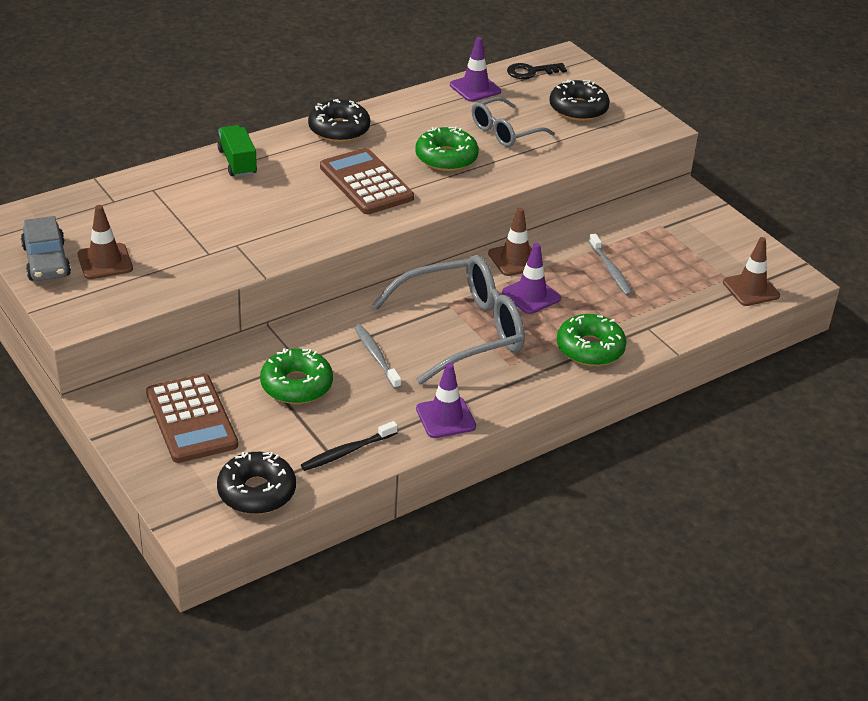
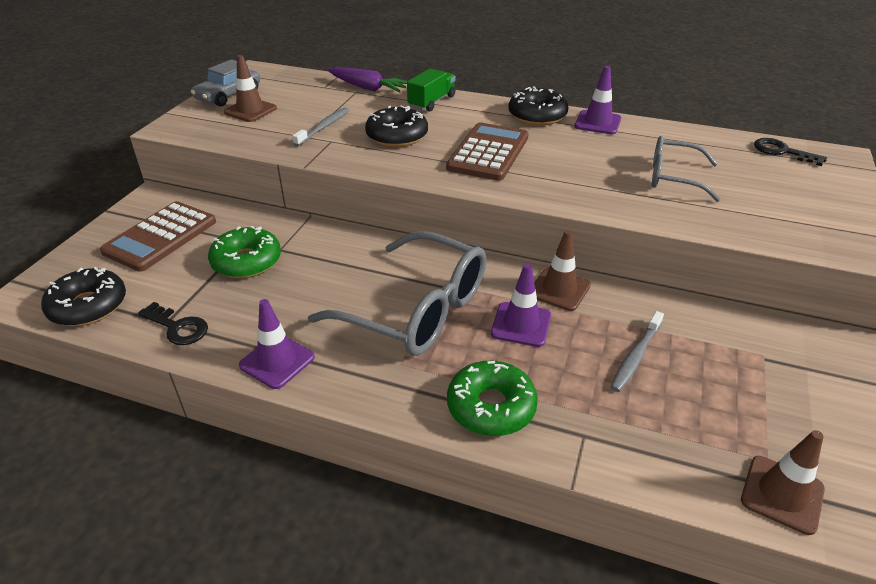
camera: 55 degrees right, 0 degrees up
(156, 179) = (368, 88): none -> purple carrot
(347, 452) = (178, 327): black toothbrush -> black key
(376, 356) = (325, 281): grey toothbrush -> grey toothbrush (324, 127)
(446, 158) = (583, 169): green donut -> none
(475, 88) = (703, 140): purple traffic cone -> purple traffic cone (597, 123)
(578, 109) = (784, 196): black donut -> black donut (397, 136)

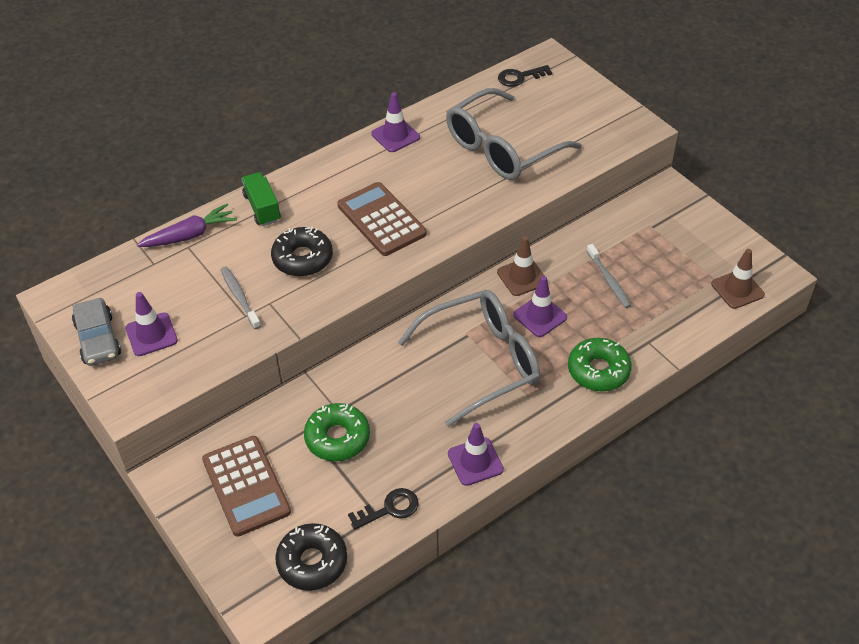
camera: 55 degrees left, 10 degrees up
(250, 110) = (151, 334): brown traffic cone -> purple traffic cone
(537, 116) = (351, 161): black donut -> none
(674, 177) = (502, 148): grey glasses -> grey glasses, size x1.74

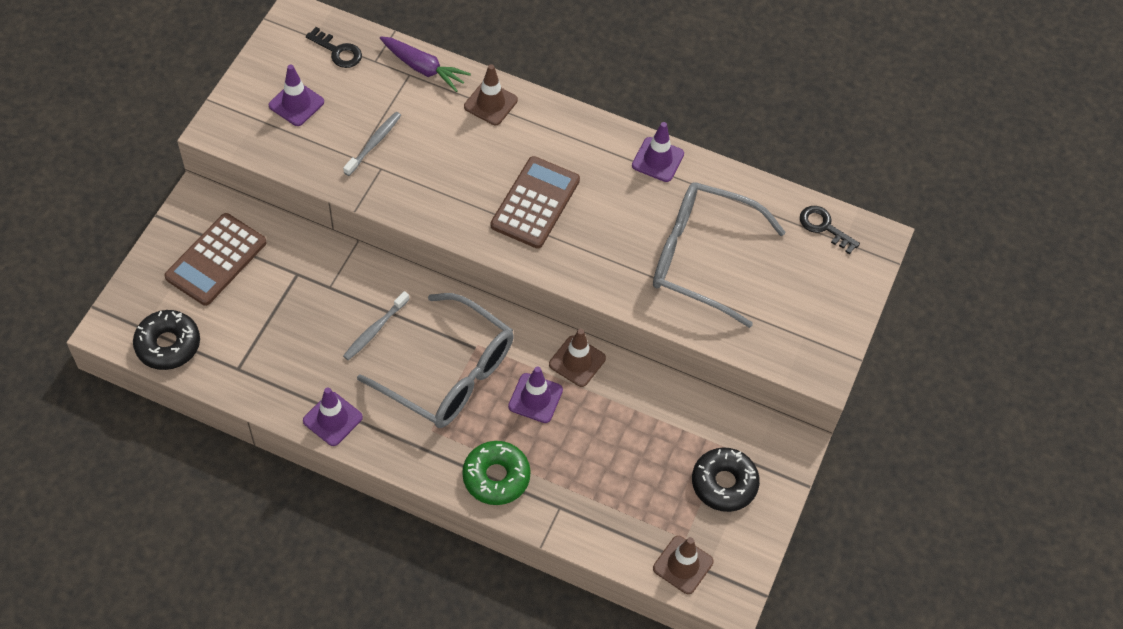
camera: 55 degrees right, 10 degrees up
(98, 339) = (270, 70): grey car -> none
(262, 208) = (490, 103): green truck -> brown traffic cone
(302, 258) = (448, 166): black donut -> black donut (724, 483)
(337, 438) = (300, 301): green donut -> none
(390, 508) = (248, 376): black key -> black key (338, 51)
(609, 280) = (620, 440): grey toothbrush -> grey toothbrush (375, 330)

